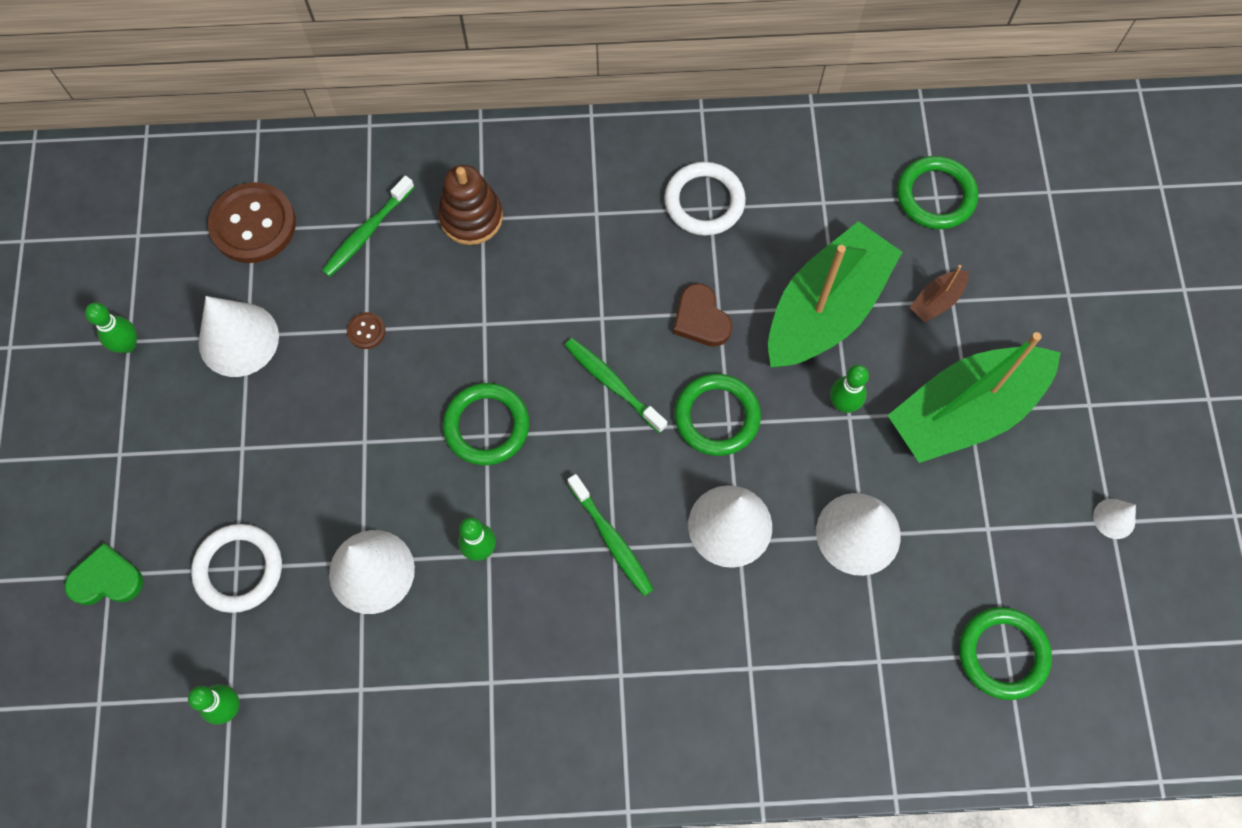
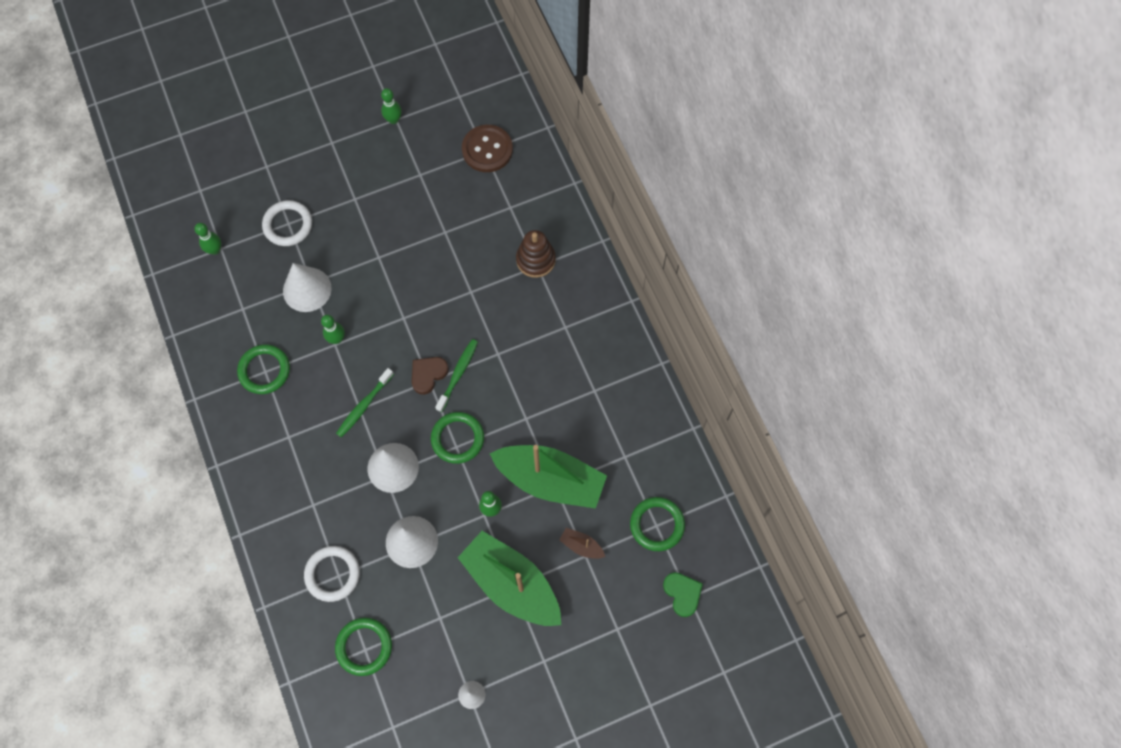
camera: 70 degrees right, 0 degrees up
(106, 579) = (263, 166): green heart -> green heart (682, 593)
(238, 339) = (416, 171): white cone -> none
(366, 331) = (444, 232): brown button -> none
(367, 232) = (504, 209): green toothbrush -> none
(486, 426) = (409, 316): green ring -> green ring (264, 370)
(701, 319) = (517, 409): brown heart -> brown heart (428, 374)
(704, 202) = (597, 386): white ring -> white ring (332, 574)

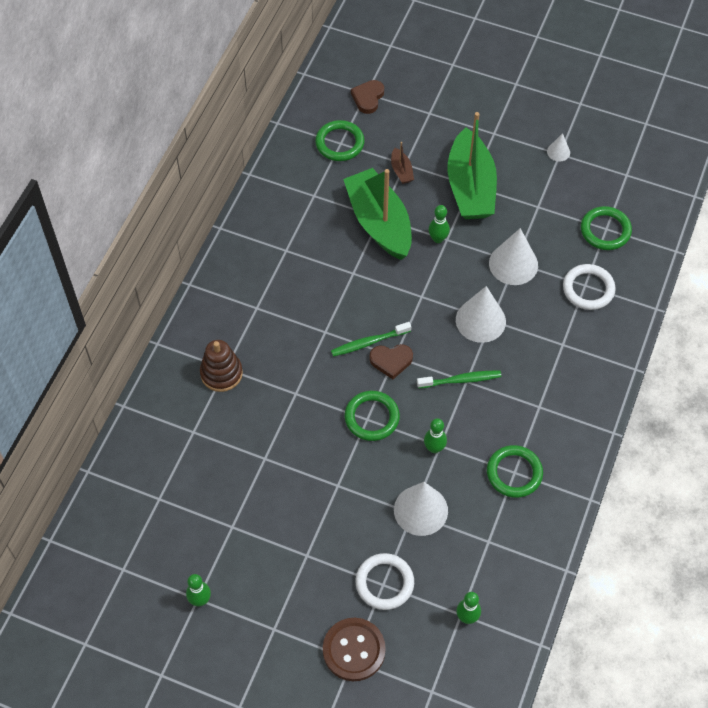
camera: 135 degrees left, 10 degrees down
(457, 438) = (415, 300): green ring -> green ring (372, 417)
(487, 149) = (155, 497): brown button -> brown button (354, 650)
(682, 593) = (368, 98): green heart -> brown heart

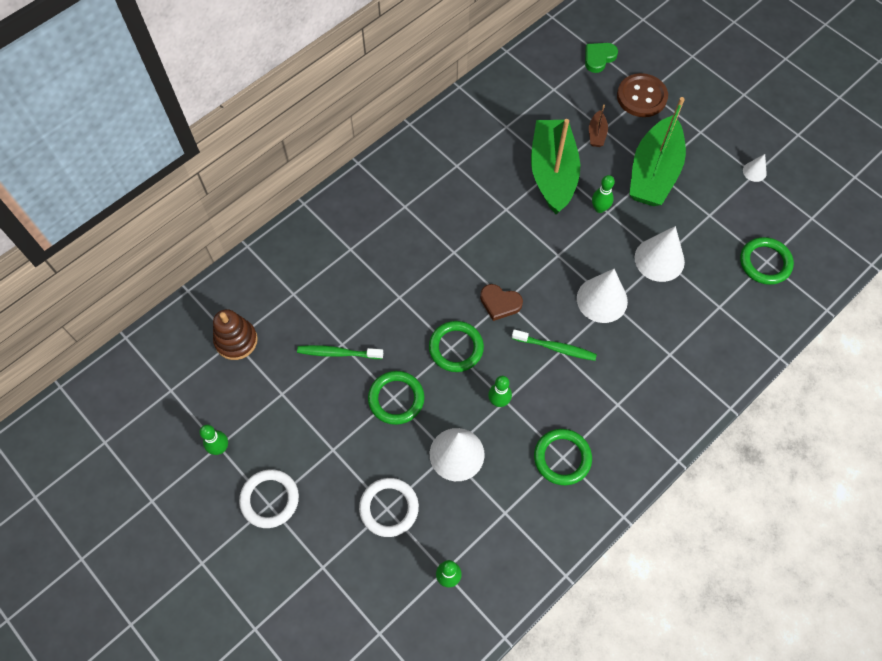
camera: 25 degrees right, 5 degrees up
(221, 373) = (344, 252): brown stacking toy -> brown stacking toy (236, 340)
(340, 143) = (553, 89): green ring -> green ring (396, 399)
(354, 650) = (329, 558): brown button -> brown button (641, 97)
(368, 98) = (599, 58): brown heart -> green heart
(369, 342) = (488, 278): green toothbrush -> green toothbrush (338, 353)
(588, 289) = (721, 312): white ring -> white ring (270, 499)

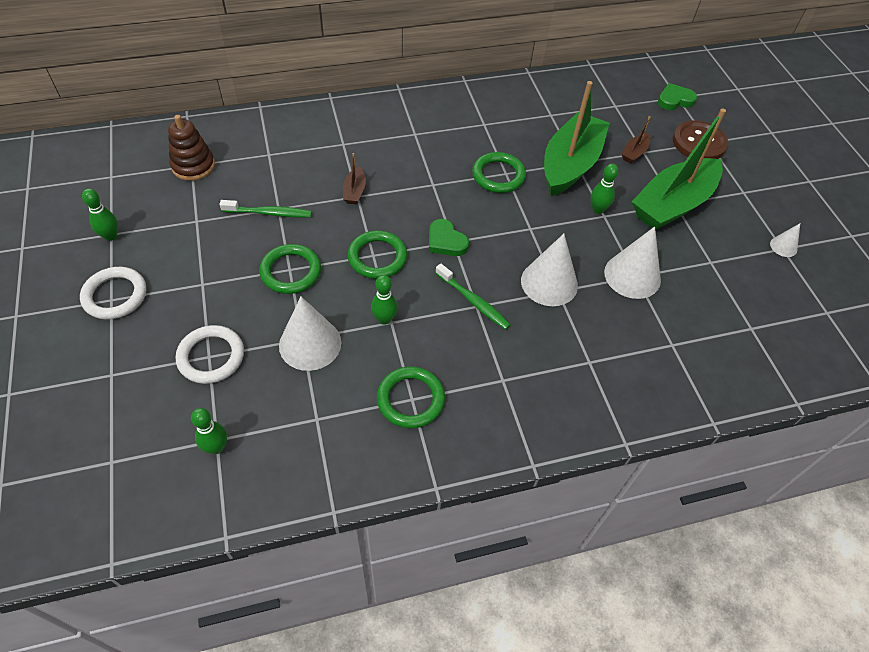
camera: 25 degrees right, 10 degrees down
(338, 353) = (269, 213): green toothbrush -> green toothbrush turned 150 degrees clockwise
(394, 293) = (354, 191): none -> brown boat
(500, 303) = (446, 241): brown heart -> green heart
(765, 263) = (748, 328): green ring -> green ring (498, 175)

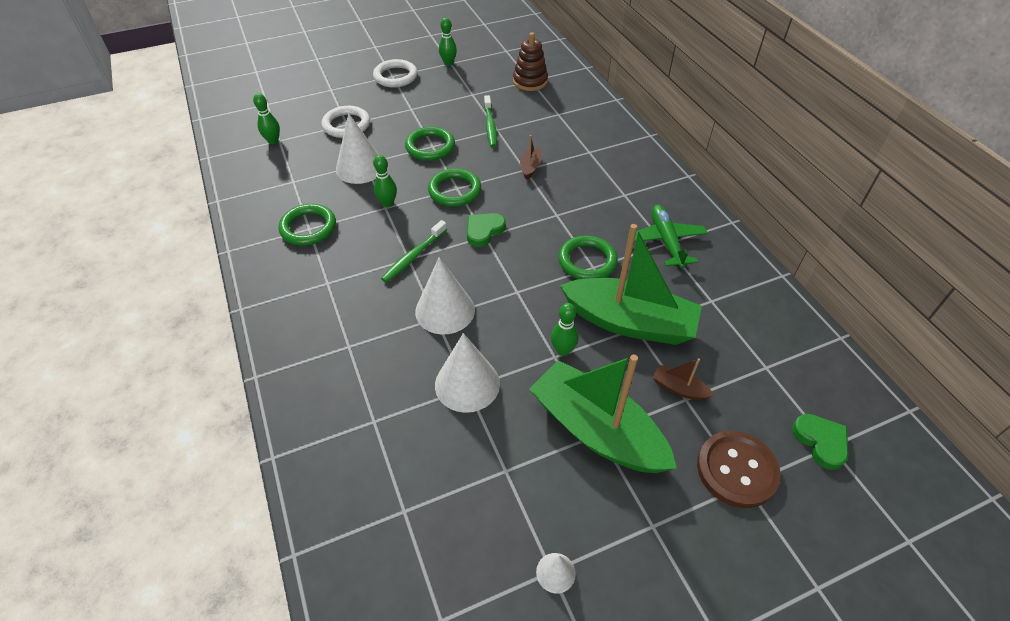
camera: 85 degrees right, 5 degrees down
(354, 191) = (530, 167): brown boat -> brown boat turned 105 degrees clockwise
(481, 122) = (666, 241): none -> green plane

